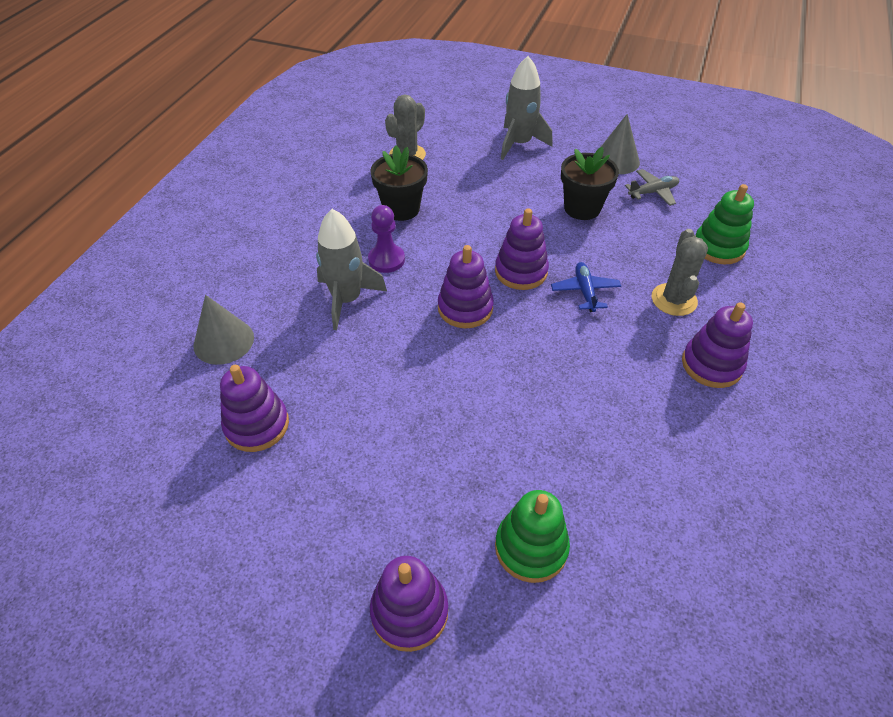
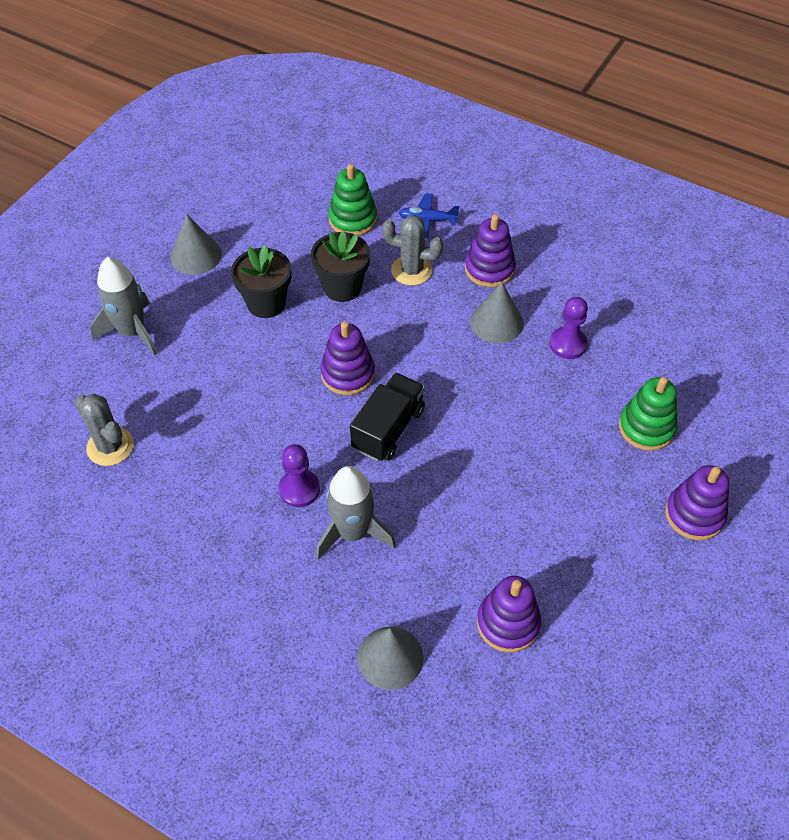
camera: 80 degrees left, 5 degrees up
(401, 209) = (215, 465): black flower pot -> black flower pot (342, 287)
(465, 308) = (388, 429): purple stacking toy -> black truck
(585, 291) = (387, 330): blue plane -> blue plane (427, 220)
(632, 451) = (568, 344): none -> purple pawn
(635, 379) = (496, 322): none -> grey cone
(653, 192) = (259, 241): grey plane -> none

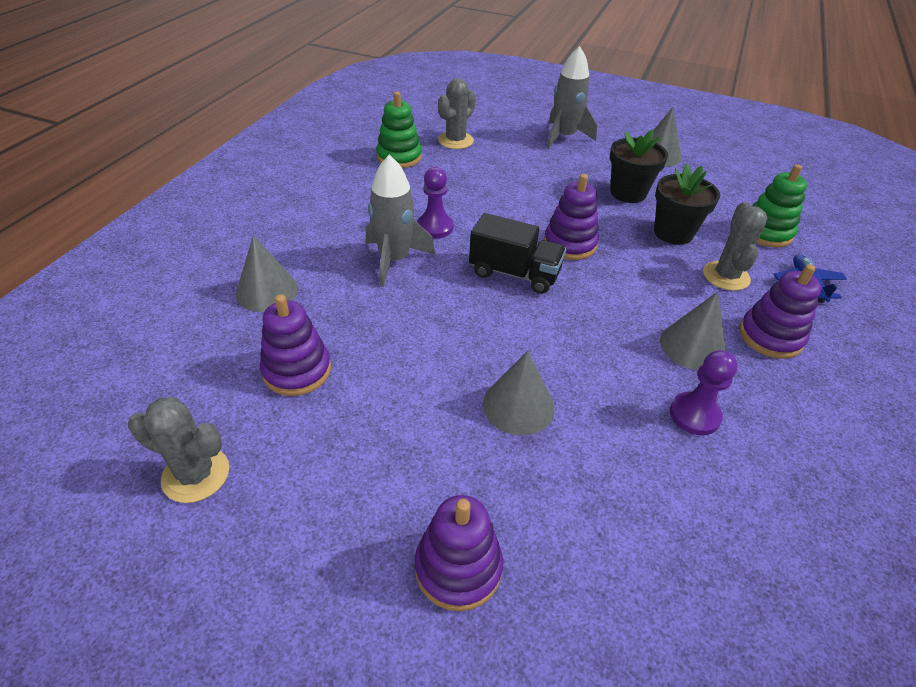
camera: 80 degrees right, 10 degrees down
(555, 455) = (518, 405): none -> grey cone
(621, 696) = (196, 474): none -> grey cactus
(646, 427) = (591, 506): green stacking toy -> green stacking toy (399, 157)

